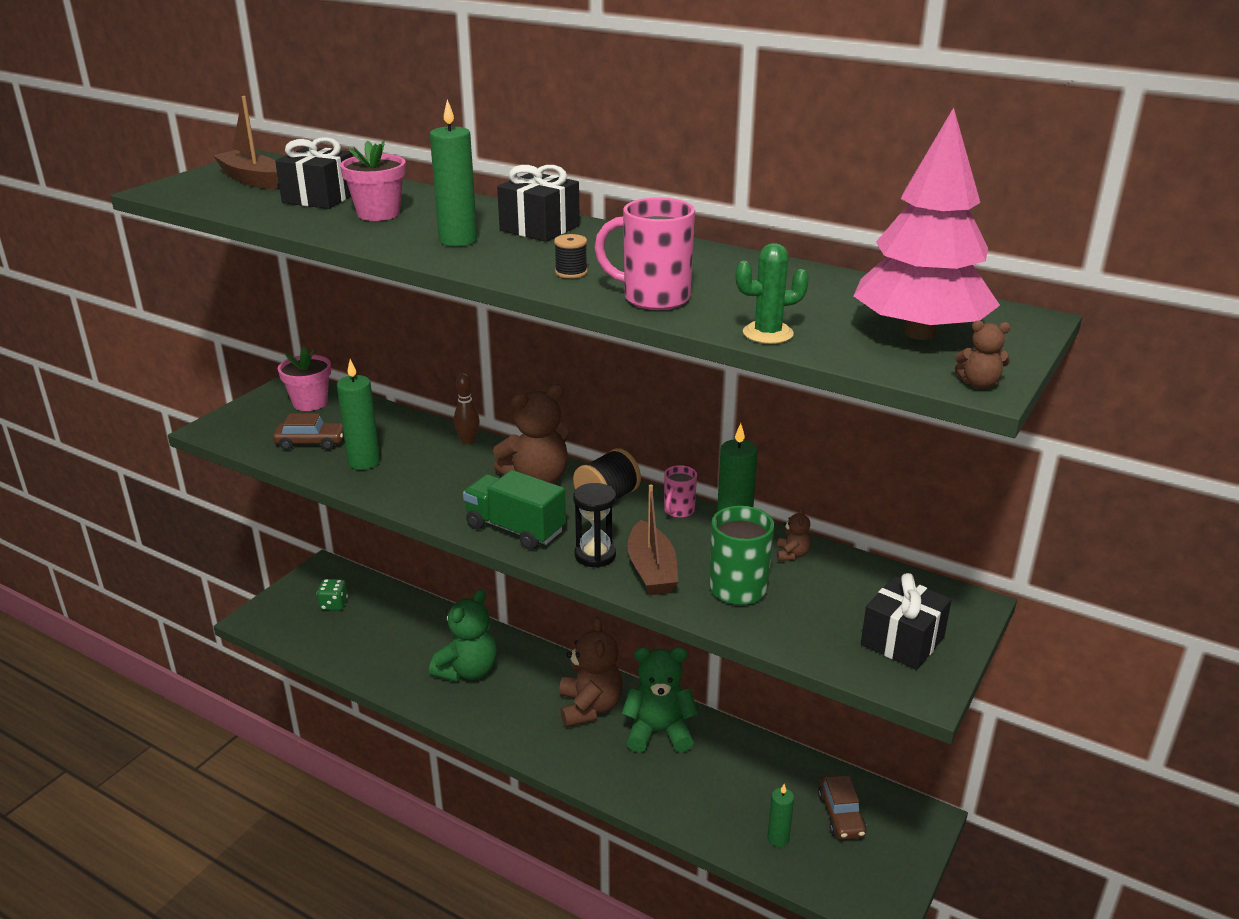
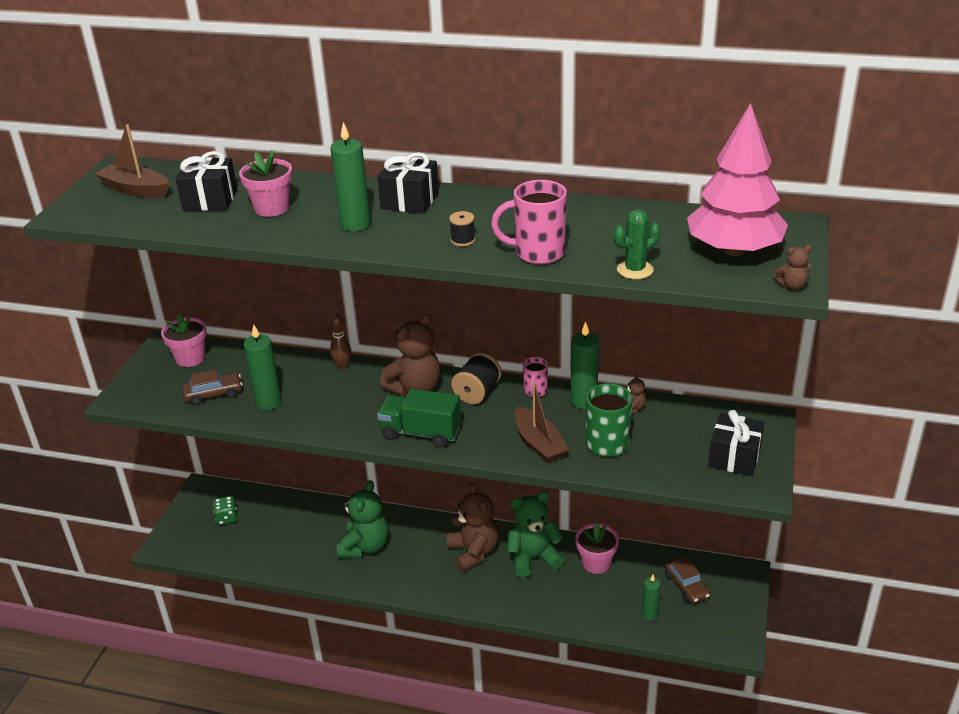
camera: 15 degrees left, 5 degrees up
(595, 555) = (492, 441): black hourglass -> none
(734, 757) = (596, 563): none -> pink flower pot

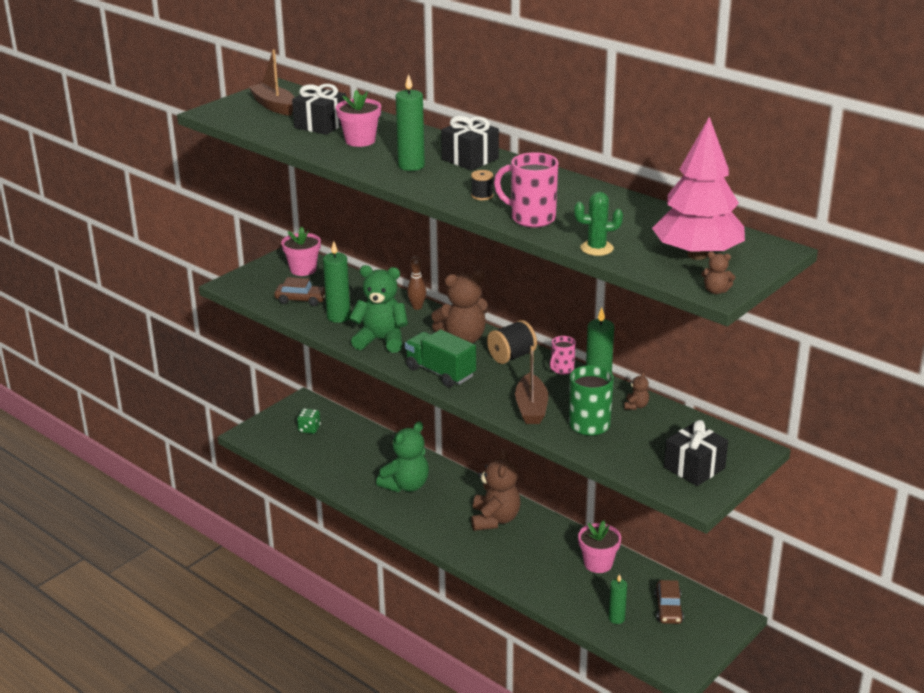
camera: 25 degrees right, 5 degrees down
(533, 558) = (544, 541): green teddy bear -> green teddy bear (381, 340)

